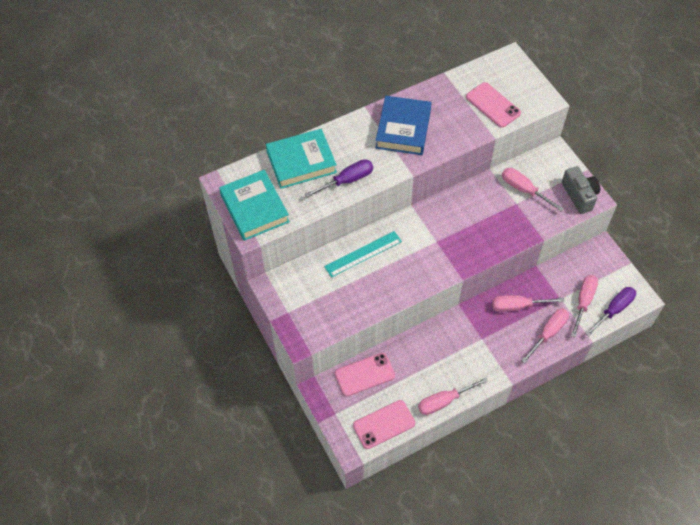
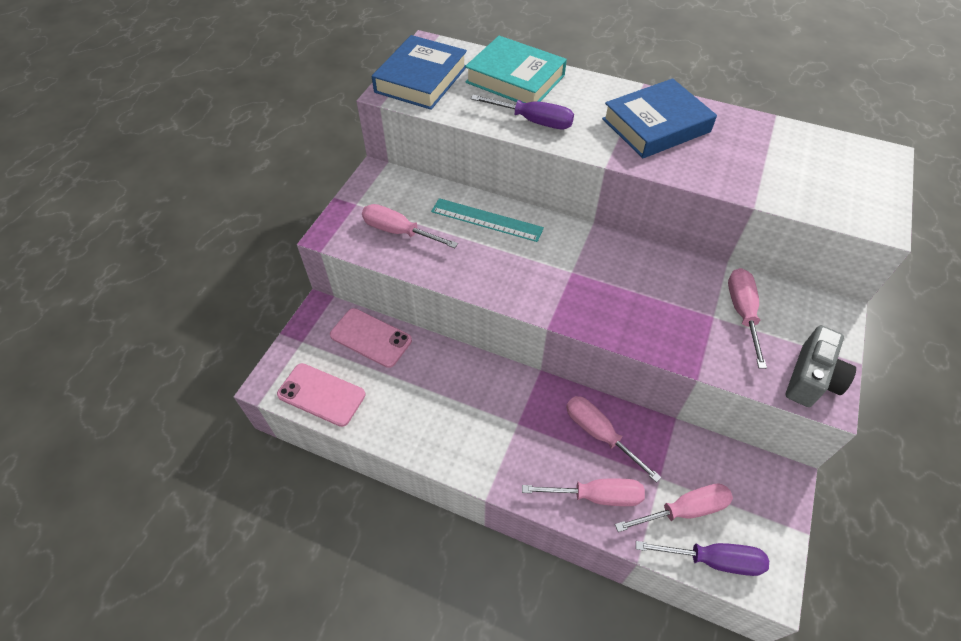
camera: 50 degrees right, 5 degrees down
(254, 208) = (421, 79): turquoise book -> blue book
(444, 401) = (399, 437): pink screwdriver -> pink screwdriver (399, 232)
(493, 105) = (796, 178): pink phone -> none

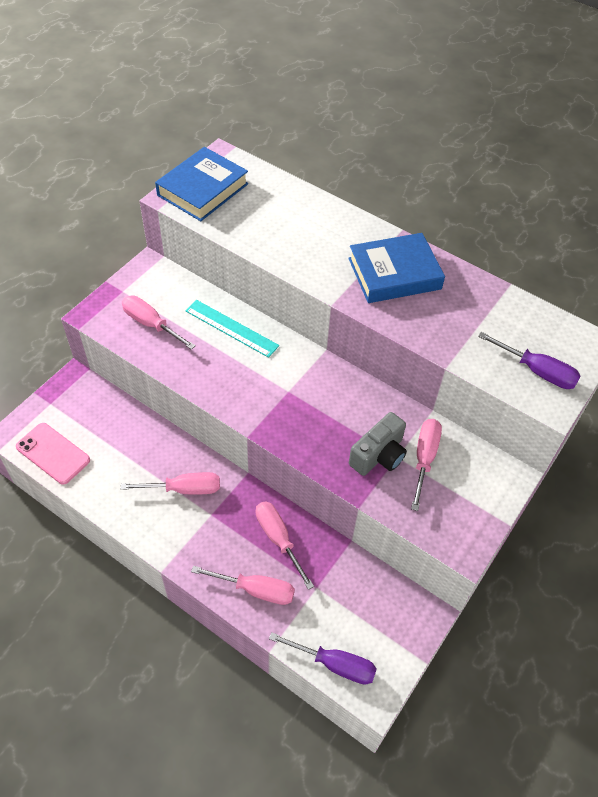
camera: 10 degrees right, 0 degrees up
(371, 338) = (110, 413): pink phone -> none
(515, 79) = (287, 204): turquoise book -> none
(533, 121) = (285, 249): purple screwdriver -> purple screwdriver (536, 371)
(683, 510) = (326, 619): pink screwdriver -> pink screwdriver (184, 489)
(811, 378) = (458, 528): grey camera -> grey camera (379, 455)

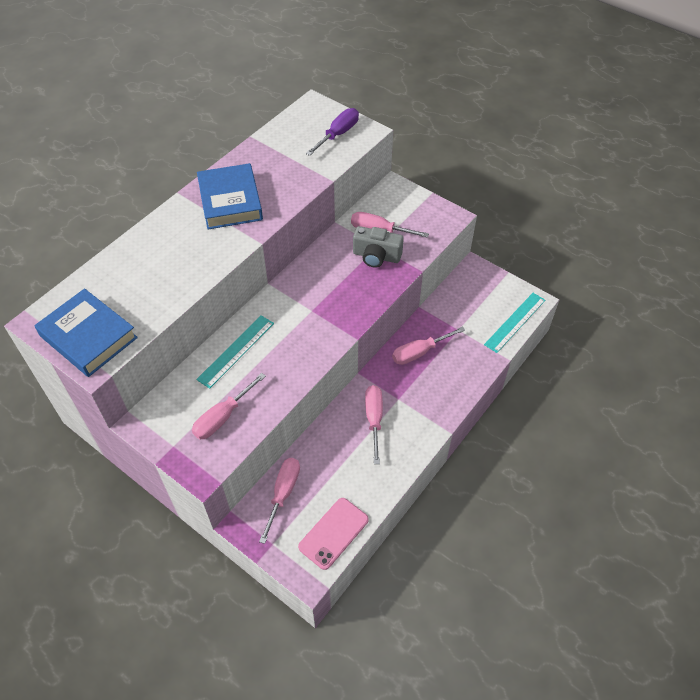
camera: 85 degrees left, 0 degrees up
(255, 590) = (463, 368): pink screwdriver -> pink screwdriver (283, 494)
(334, 664) = (515, 322): purple screwdriver -> turquoise ruler
(379, 455) = (376, 256): grey camera -> grey camera turned 150 degrees clockwise

